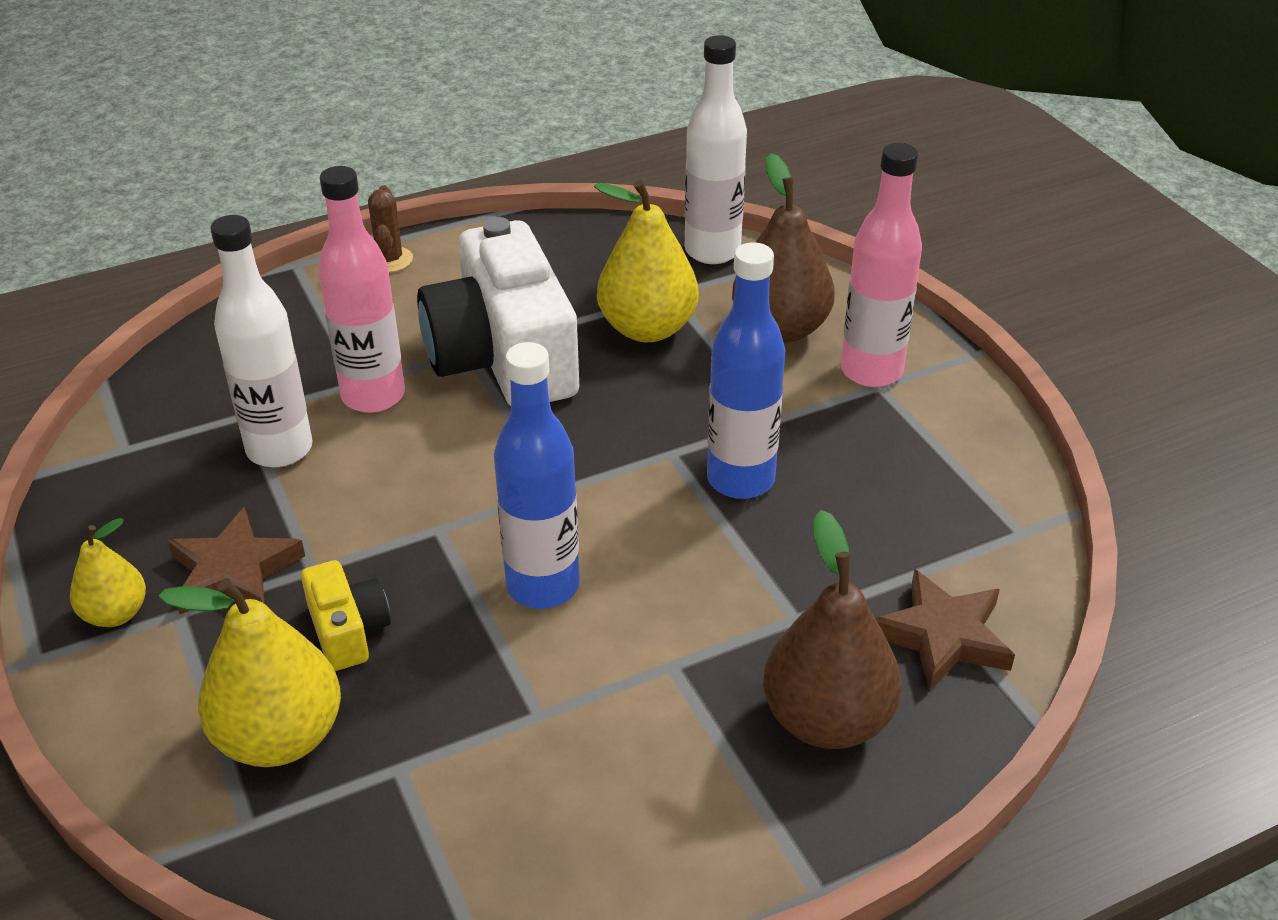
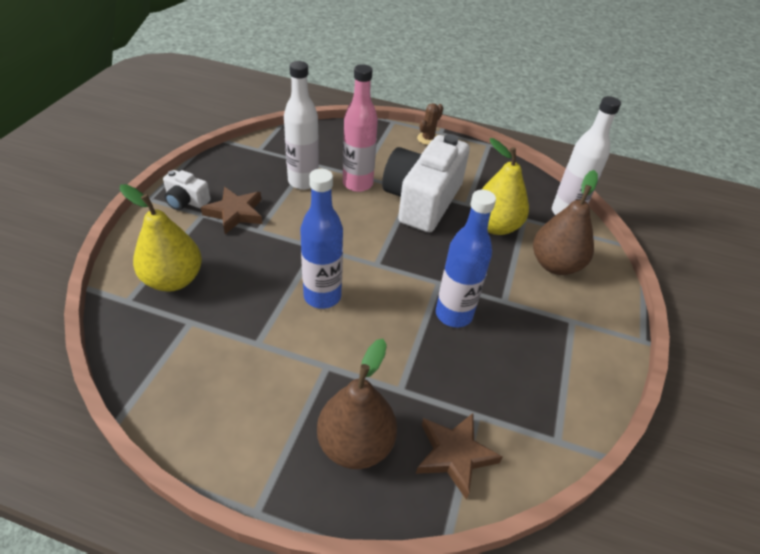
camera: 40 degrees right, 5 degrees up
(115, 614) = (186, 201): yellow pear -> white camera
(348, 631) = (240, 260): yellow camera -> none
(871, 371) = (576, 311): pink bottle -> none

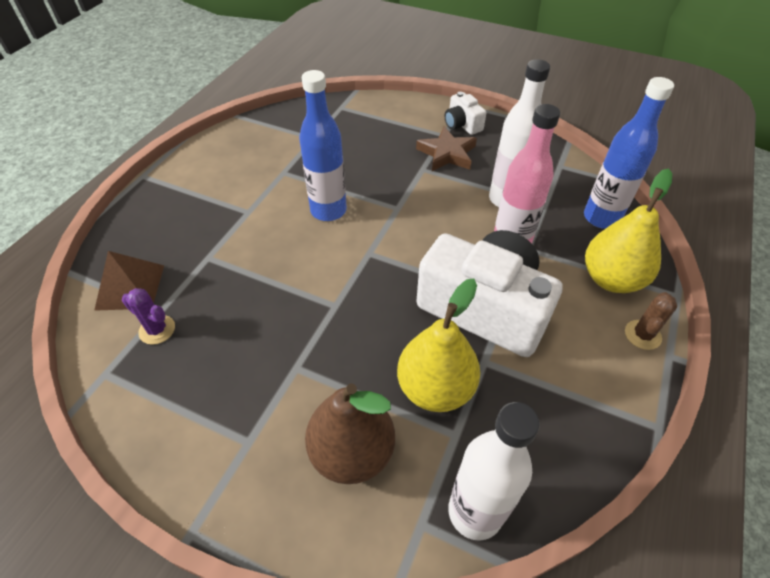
camera: 100 degrees right, 5 degrees up
(173, 280) = (360, 126): yellow pear -> yellow pear (611, 279)
(186, 201) = (462, 124): white camera -> white camera turned 60 degrees counterclockwise
(355, 444) = (168, 225): brown pear -> none
(428, 139) = (642, 335): brown cactus -> brown cactus turned 75 degrees clockwise
(453, 314) = (285, 311): blue bottle -> blue bottle (601, 218)
(454, 454) = (130, 287): brown star -> brown pyramid
(499, 410) = (157, 330): none -> purple cactus

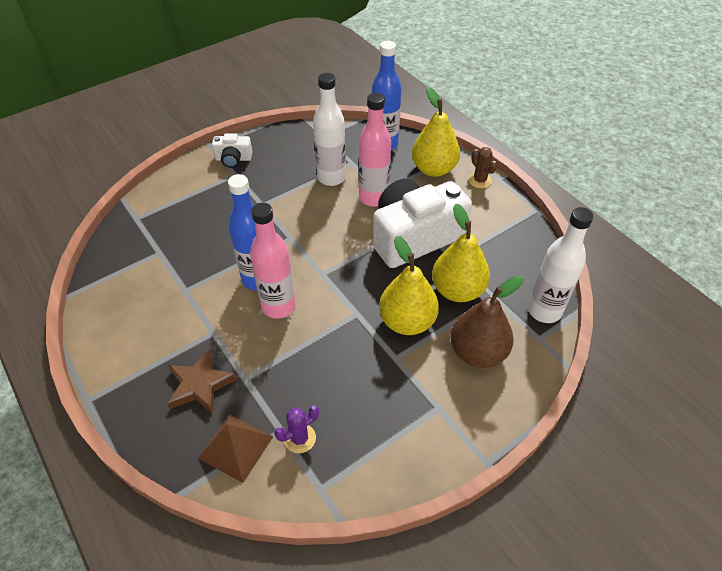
camera: 60 degrees left, 0 degrees up
(305, 240) = (278, 306): none -> pink bottle
(353, 356) = (407, 321): none -> yellow pear
(447, 154) = (258, 183): brown star -> brown star (200, 385)

